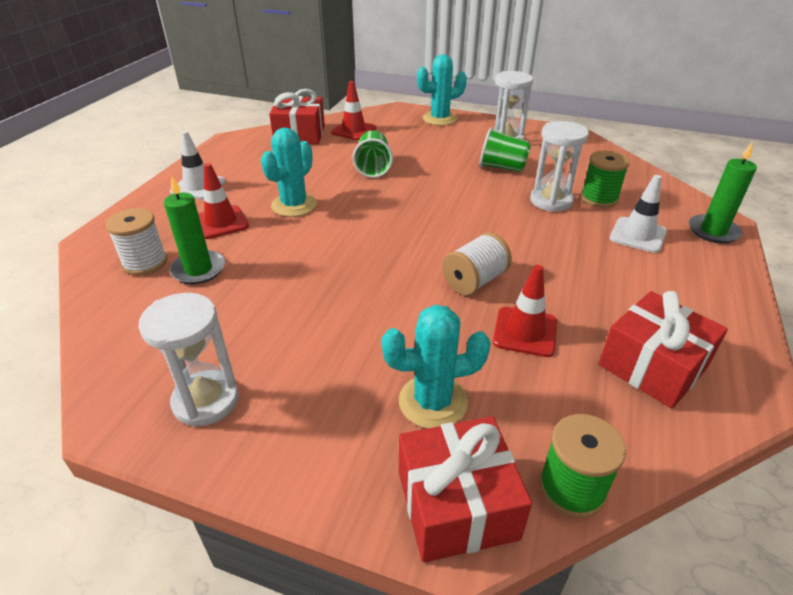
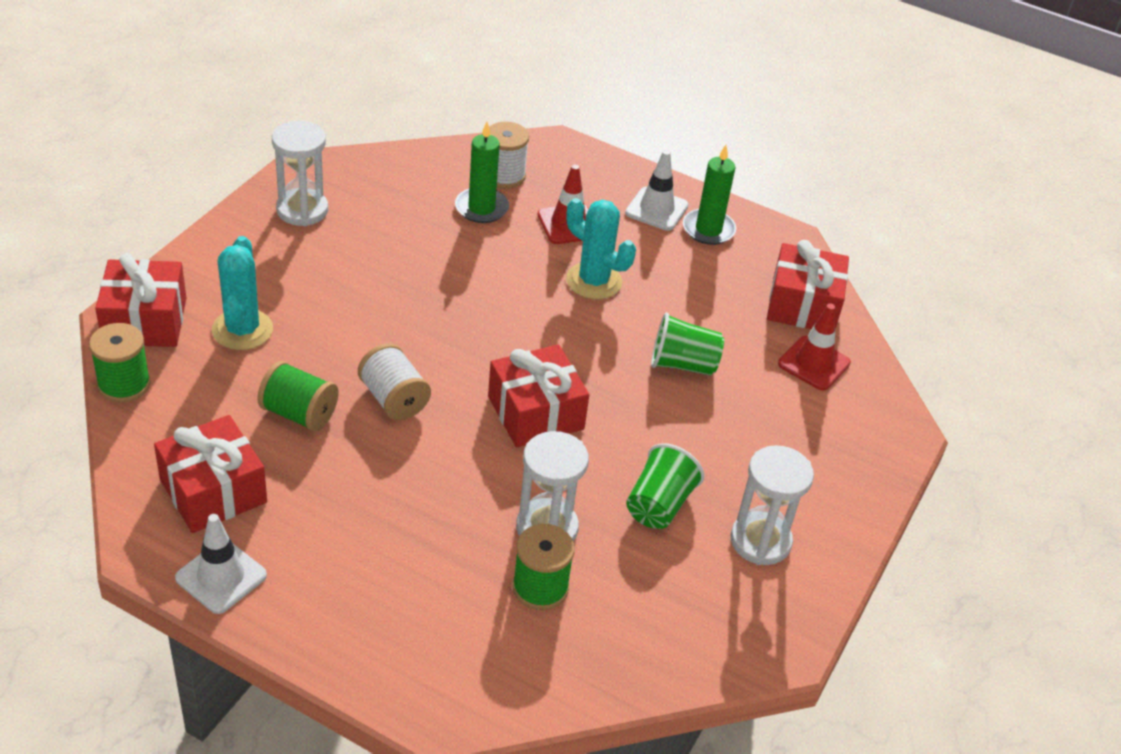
camera: 95 degrees right, 5 degrees up
(440, 119) = (857, 477): turquoise cactus -> none
(450, 215) = (535, 413): none -> red gift
(525, 332) = (299, 413): red traffic cone -> green spool
(638, 235) = (434, 589): white traffic cone -> white traffic cone (221, 577)
(713, 231) = (417, 684): green candle -> green candle (708, 229)

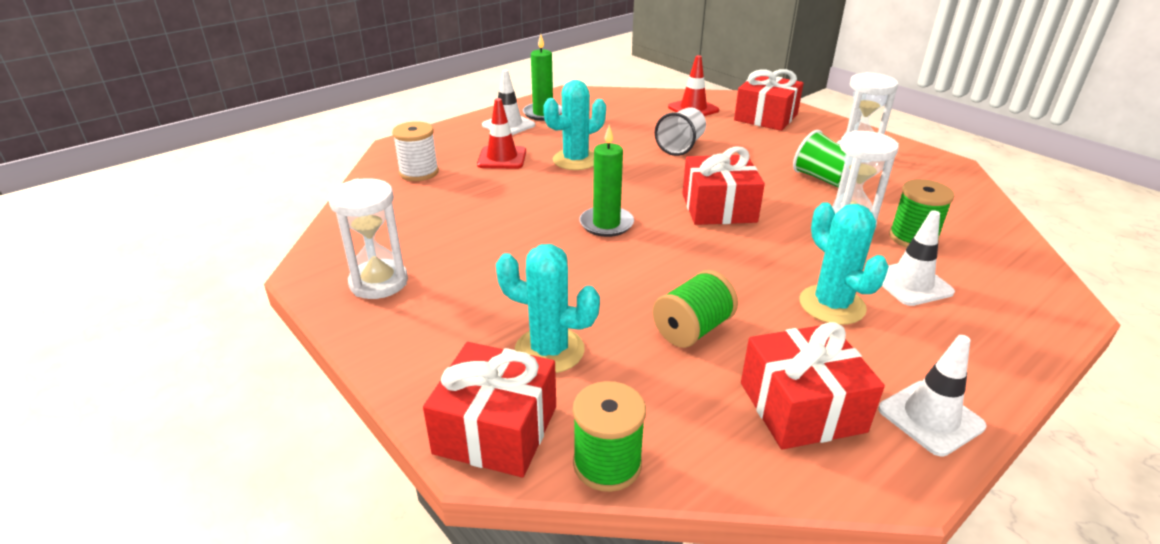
camera: 65 degrees left, 10 degrees down
(372, 512) = (832, 305): none -> turquoise cactus
(394, 399) = (685, 271): white spool -> none
(436, 578) = (911, 283): none -> white traffic cone
(481, 208) = (453, 189): green candle -> green candle (606, 224)
(683, 364) = (681, 146): green cup -> white cup
(803, 305) = (636, 101): red gift -> red gift (766, 117)

